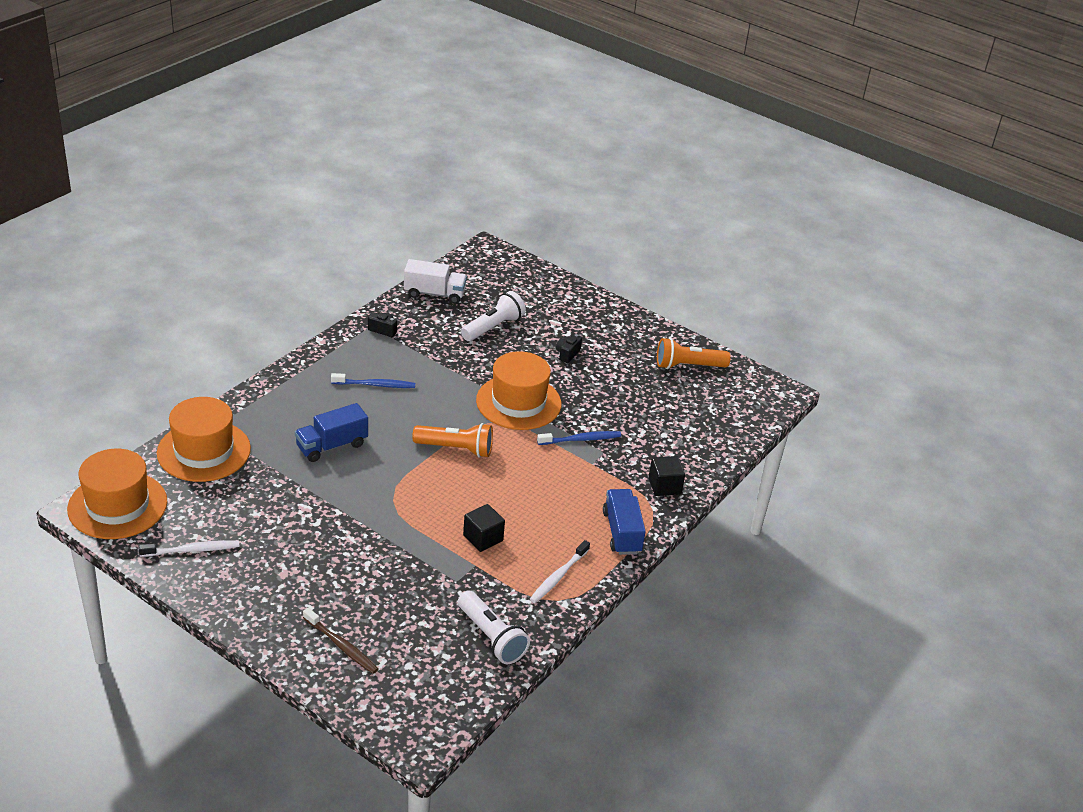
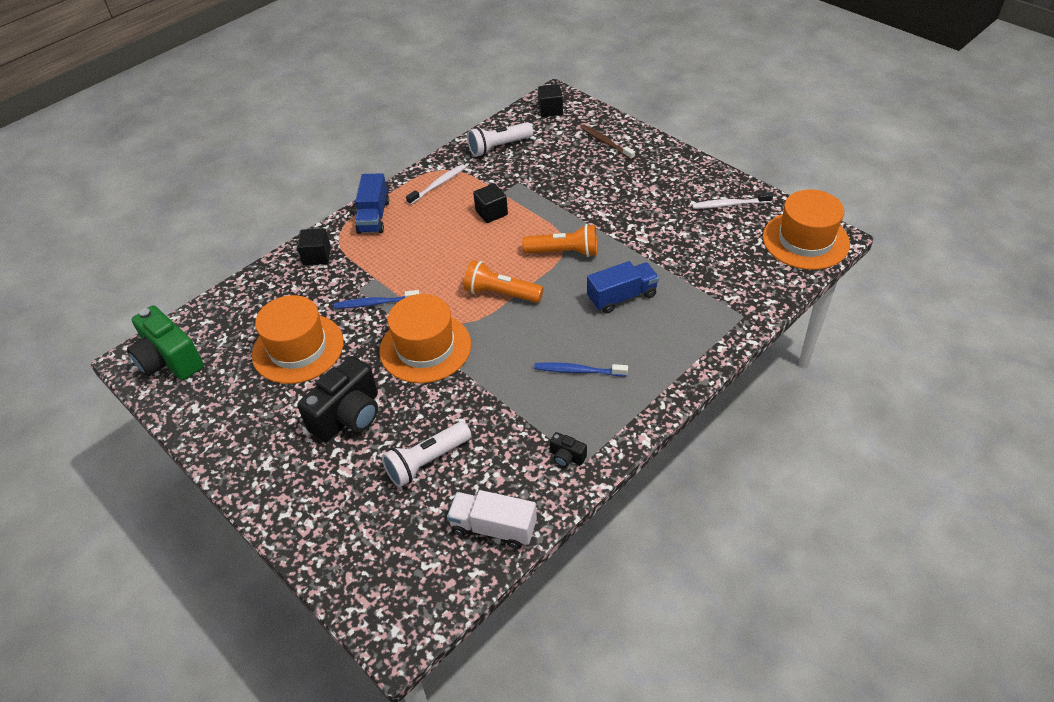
camera: 165 degrees left, 10 degrees up
(204, 451) = (745, 292): orange hat -> orange hat (298, 348)
(424, 709) = (550, 110): none -> black cube
(491, 637) = (499, 147): white flashlight -> white flashlight turned 90 degrees counterclockwise
(567, 354) = (348, 416): black camera -> black camera, size x2.26
(688, 366) = (214, 397): orange flashlight -> orange flashlight (564, 252)
(748, 392) = (169, 360): none -> green camera

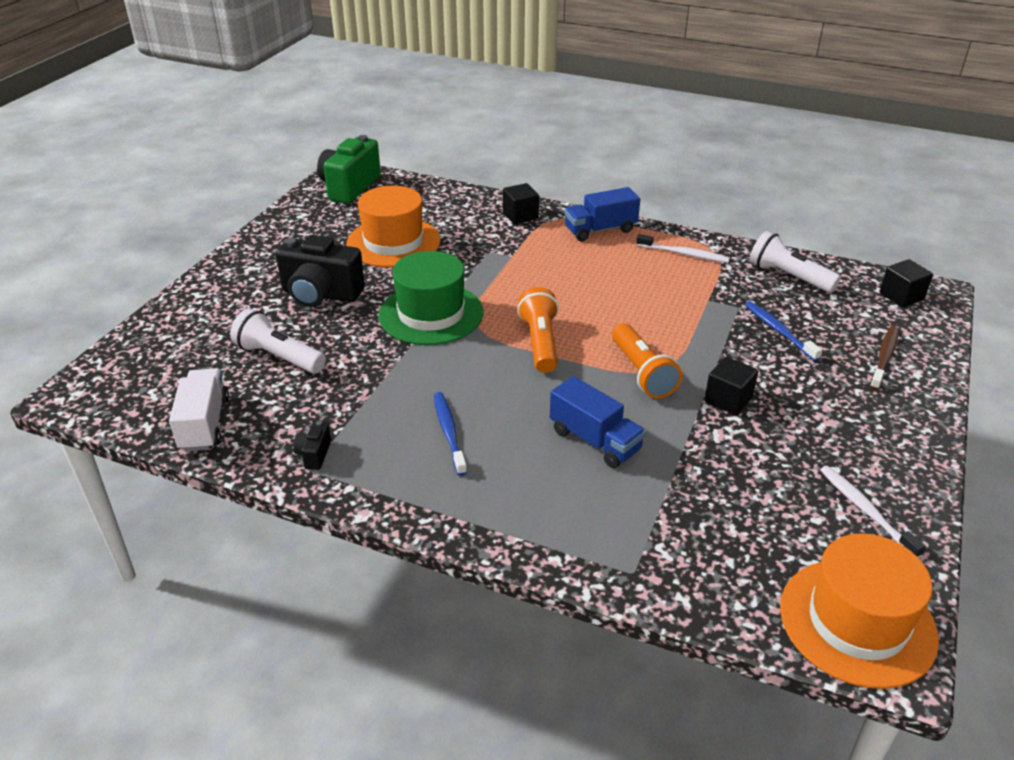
camera: 65 degrees right, 10 degrees down
(375, 303) = (476, 267): blue toothbrush -> blue toothbrush (779, 331)
(425, 347) = (431, 314): orange hat -> green hat
(491, 213) = (668, 301): black cube -> black cube (728, 399)

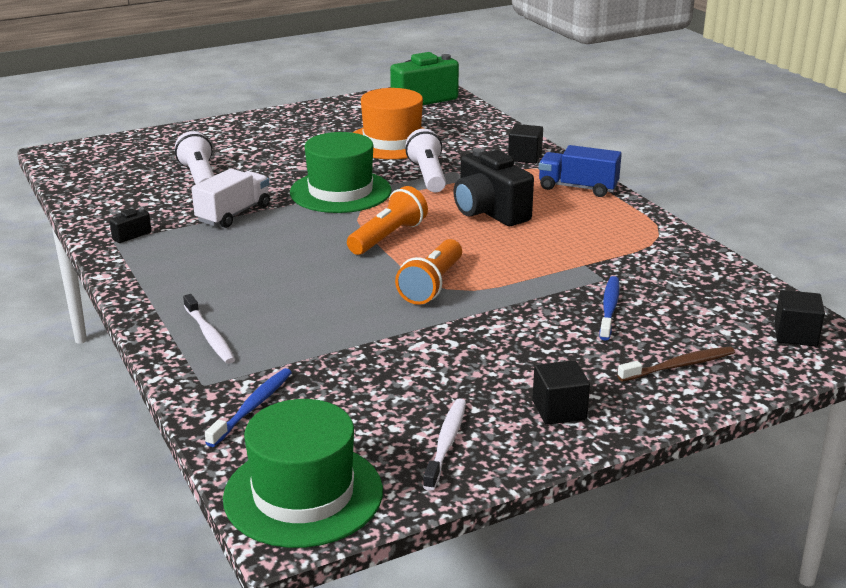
camera: 40 degrees right, 10 degrees down
(204, 424) = (99, 194): white truck -> white truck (233, 214)
(321, 294) = (286, 154): black camera -> black camera (489, 212)
(449, 432) = (229, 259): blue toothbrush -> blue toothbrush (252, 407)
(595, 440) = (318, 306): blue truck -> none
(683, 254) = (624, 228): white toothbrush -> white toothbrush (209, 335)
(728, 399) = (470, 329): black cube -> black cube (559, 410)
(788, 276) = (699, 278): white flashlight -> white flashlight (428, 176)
(857, 622) = (303, 494): orange hat -> green hat

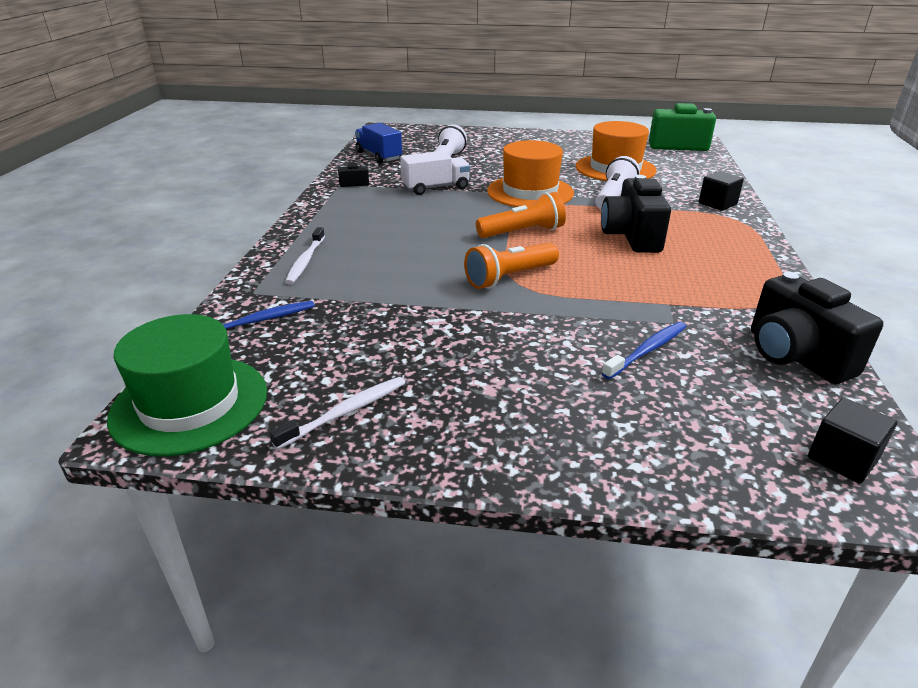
camera: 35 degrees right, 5 degrees up
(340, 191) = (530, 192): green hat -> orange hat
(559, 410) = (479, 427): black cube -> none
(578, 188) = (740, 239): blue truck -> blue truck (379, 156)
(678, 366) = (655, 435): brown toothbrush -> none
(708, 276) = (795, 356): none -> black camera

